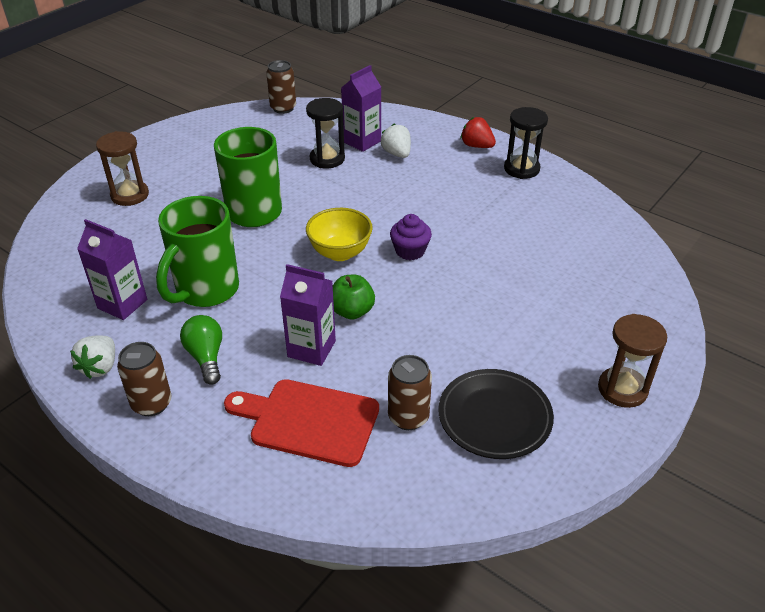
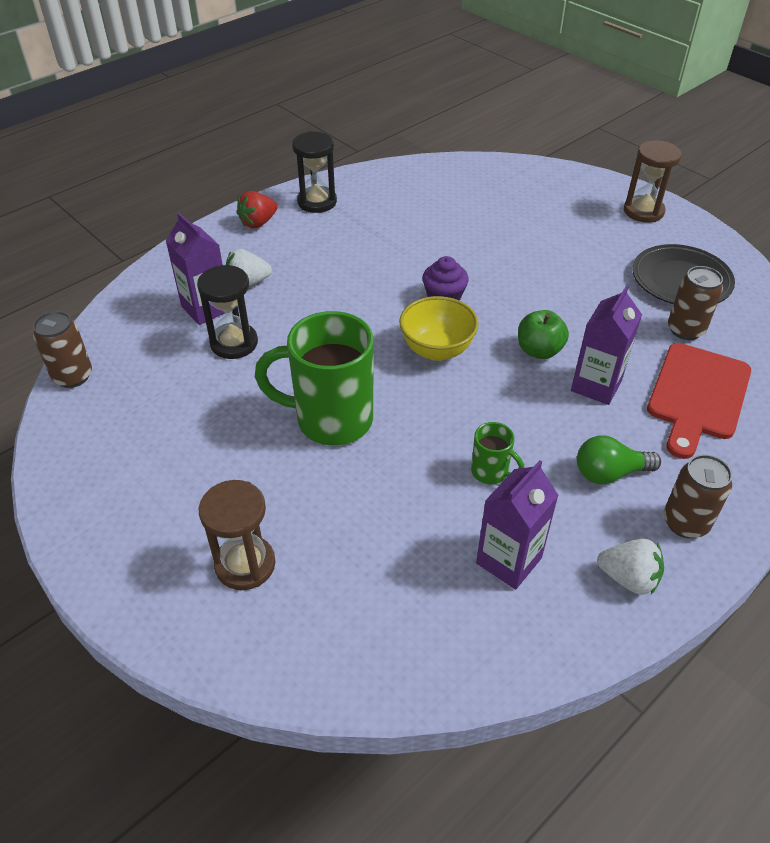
camera: 80 degrees left, 5 degrees up
(206, 290) = (491, 472): green mug -> green mug, size x0.46

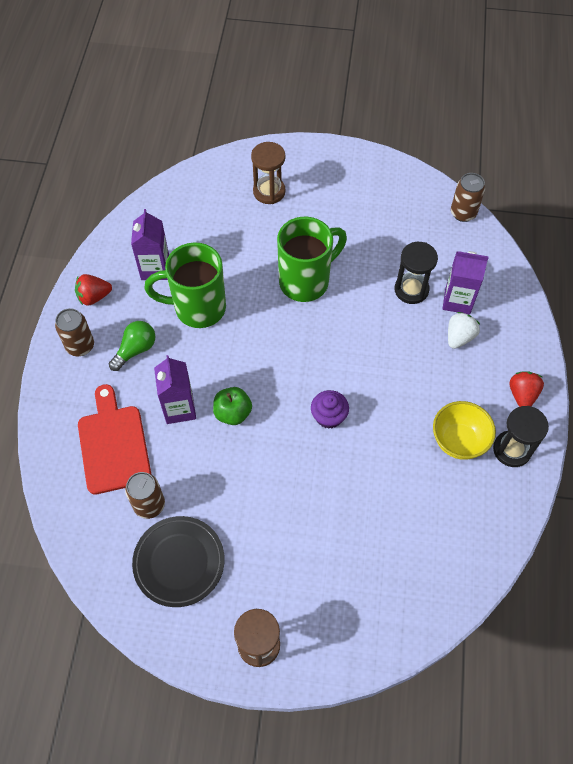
camera: 140 degrees right, 15 degrees up
(437, 350) = (294, 368): yellow bowl -> yellow bowl (458, 441)
(491, 472) = (198, 308): green mug -> green mug, size x2.17
(628, 578) = (94, 297): white strawberry -> red strawberry

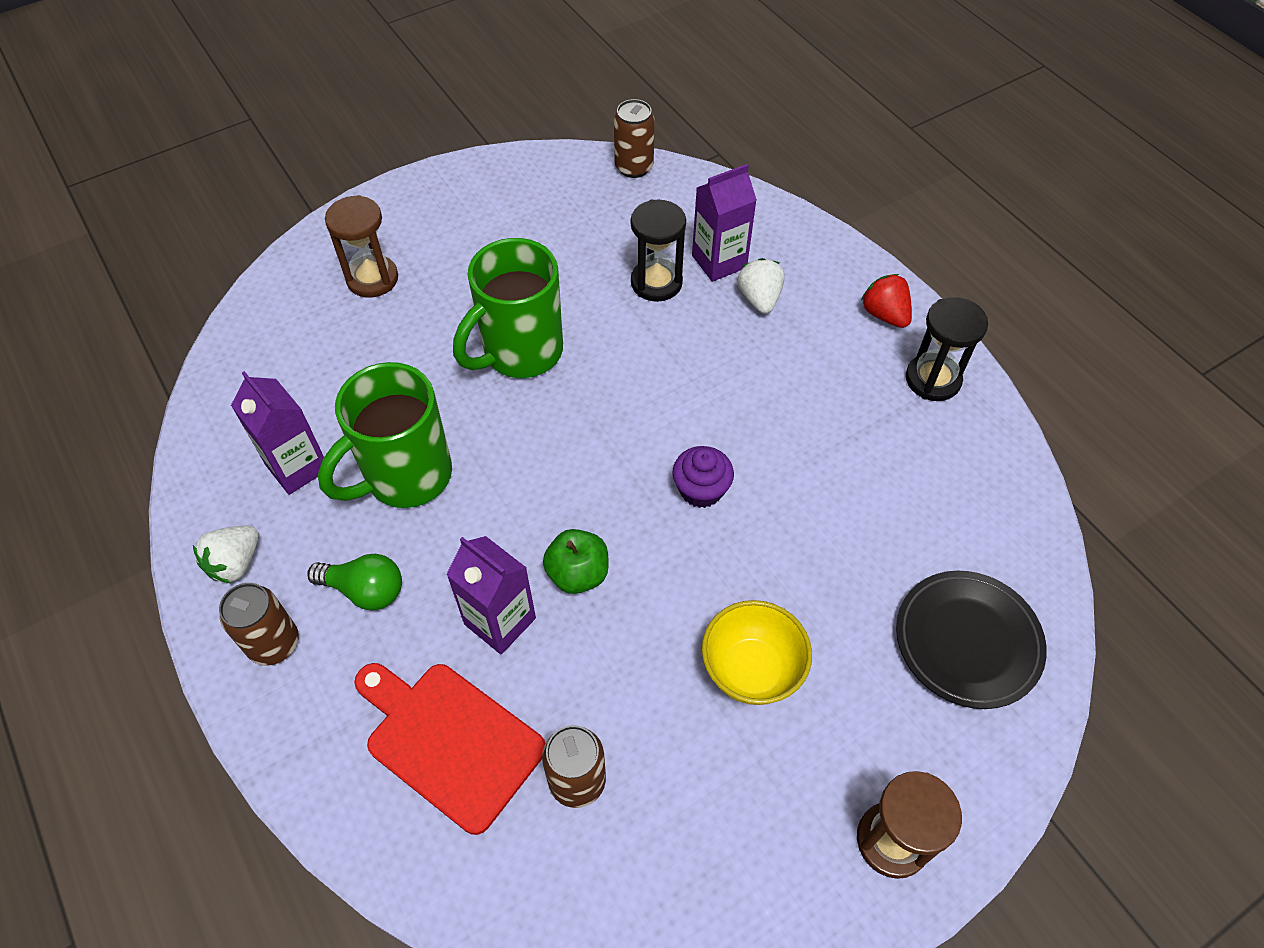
camera: 40 degrees left, 5 degrees down
(94, 297) = (235, 563): red strawberry -> white strawberry
(135, 350) = (365, 590): green light bulb -> green light bulb turned 105 degrees clockwise
(179, 562) = (690, 823): black plate -> black plate (967, 642)
(306, 281) = (520, 352): green mug -> green mug turned 150 degrees counterclockwise
(458, 441) = (870, 410): yellow bowl -> yellow bowl (751, 670)

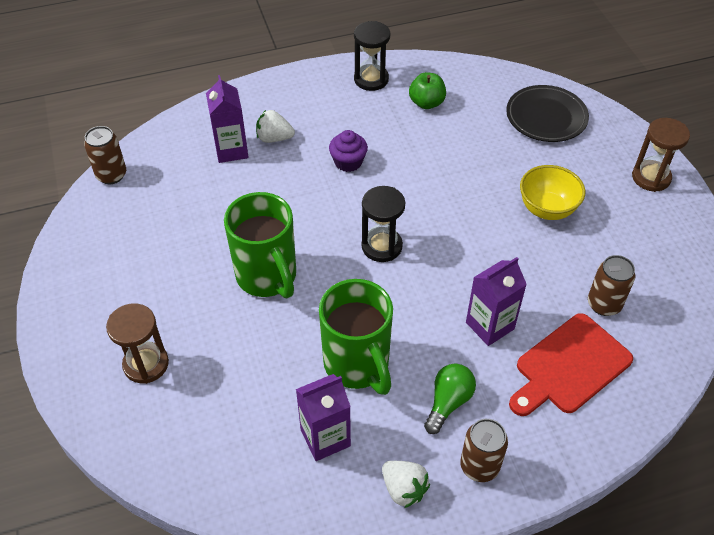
camera: 75 degrees left, 5 degrees down
(578, 574) = (464, 278): green apple -> green apple (426, 103)
(656, 282) = (235, 187): black hourglass -> black hourglass (382, 246)
(701, 490) = (418, 203): purple cupcake -> purple cupcake (348, 162)
(884, 315) = (313, 85): red strawberry -> none

